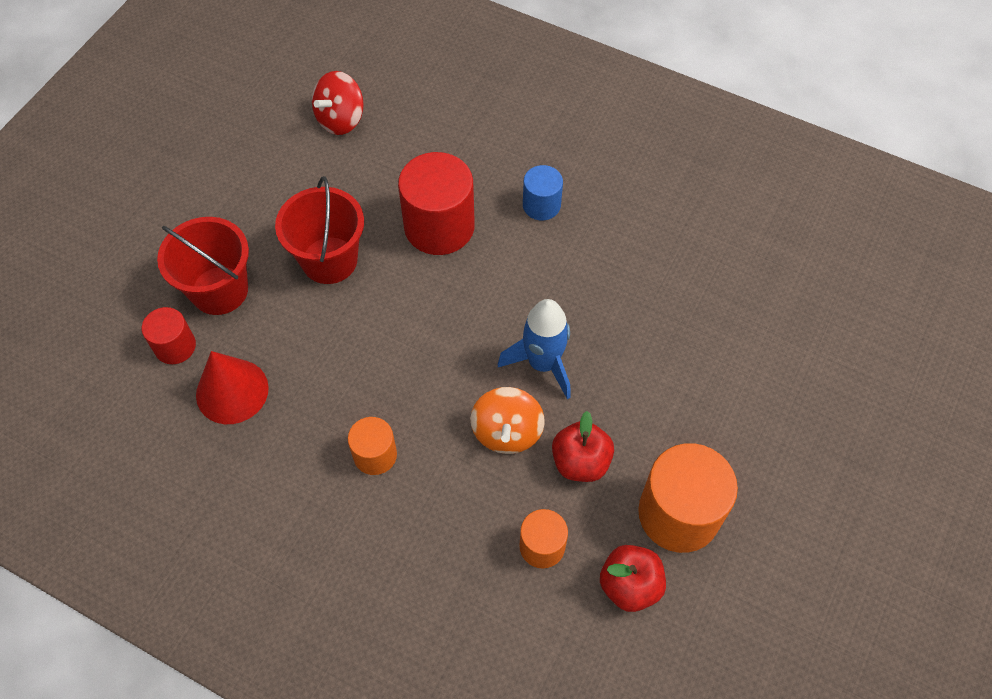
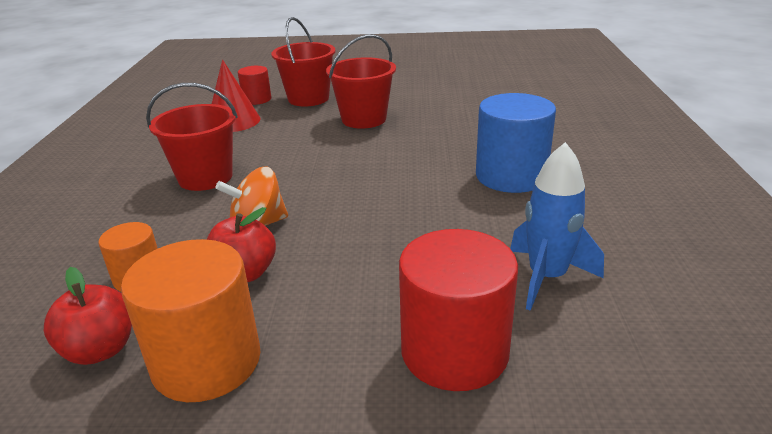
camera: 65 degrees right, 30 degrees down
(340, 119) = (484, 92): red spinning top -> none
(375, 455) = (205, 177): orange cylinder -> red bucket
(439, 226) = (436, 144): red cylinder -> red cylinder (454, 351)
(541, 205) = (511, 176): blue cylinder -> blue cylinder, size x1.82
(542, 363) = (343, 222): blue rocket -> blue rocket (547, 277)

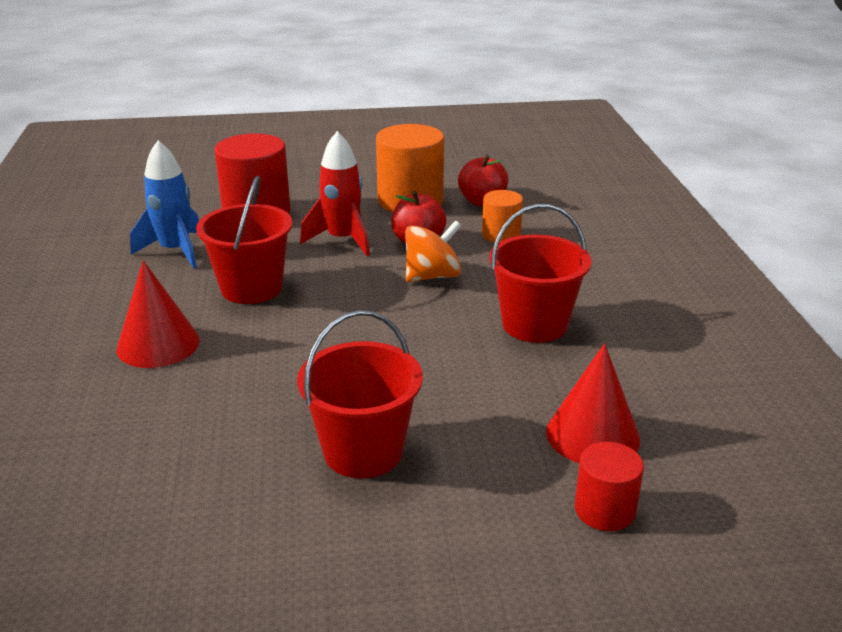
camera: 170 degrees right, 0 degrees up
(308, 98) = (496, 518): red bucket -> red bucket (251, 288)
(335, 282) = (342, 240): none -> red rocket
(511, 176) = (158, 344): blue cylinder -> red cone

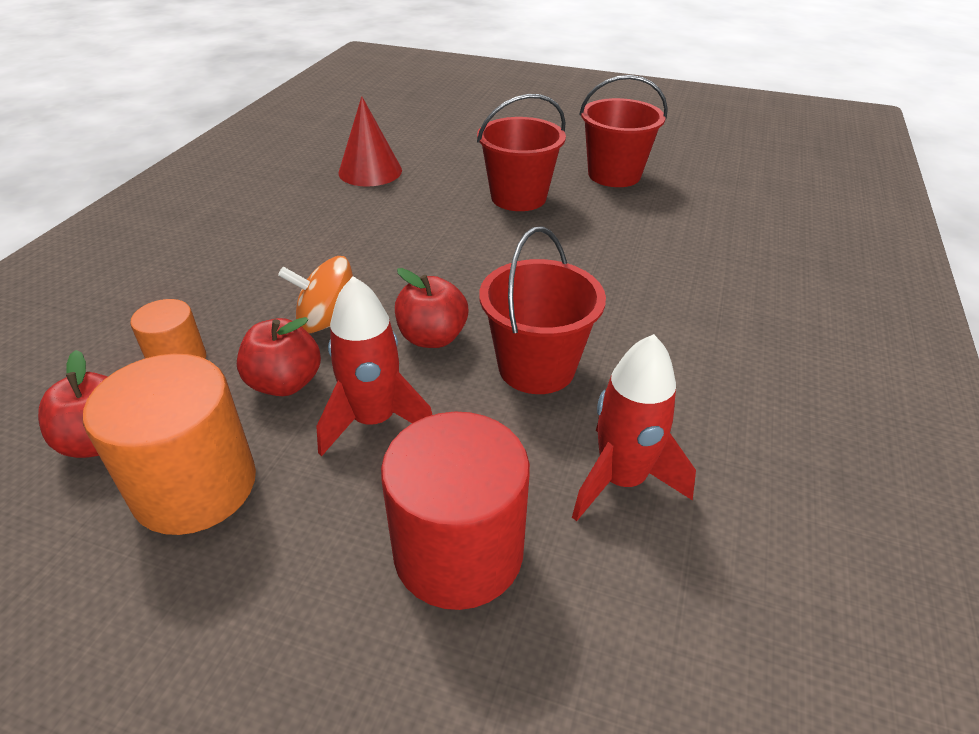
camera: 155 degrees left, 10 degrees up
(158, 344) = (655, 320): red cone -> none
(175, 251) = (621, 480): blue rocket -> red rocket
(343, 286) = (432, 337): none -> red apple
(534, 324) = (304, 244): red bucket -> red bucket (614, 175)
(604, 510) = (410, 145): red cylinder -> none

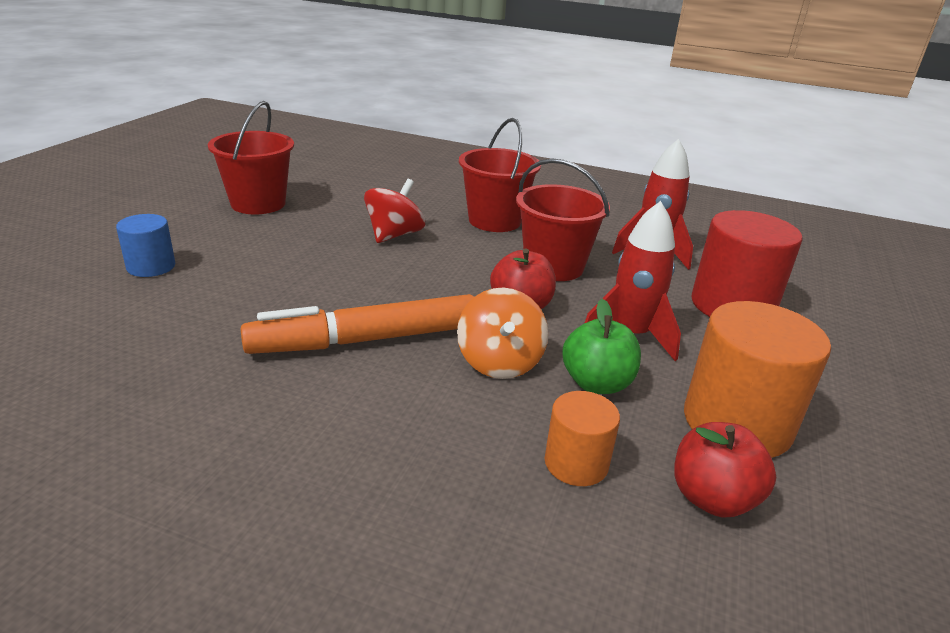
camera: 90 degrees left, 10 degrees down
(285, 383) = (596, 383): red apple -> green apple
(368, 251) = (365, 340): none -> orange marker
(370, 171) = (148, 339): red cone -> none
(473, 154) = (151, 266): none -> blue cylinder
(518, 197) = (280, 250): red bucket -> red bucket (494, 221)
(577, 251) = (394, 235): none -> red spinning top

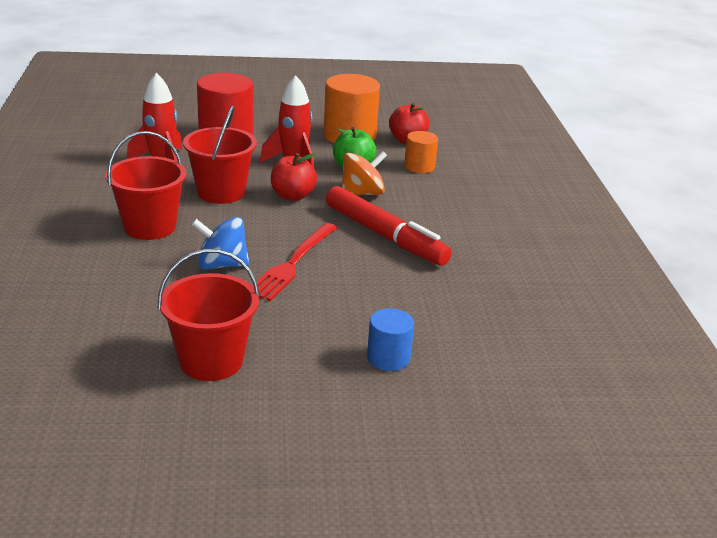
camera: 115 degrees left, 0 degrees up
(361, 266) = (292, 264): none -> red fork
(365, 340) = (385, 236): orange marker -> red marker
(394, 235) = (221, 265): red spinning top -> blue spinning top

